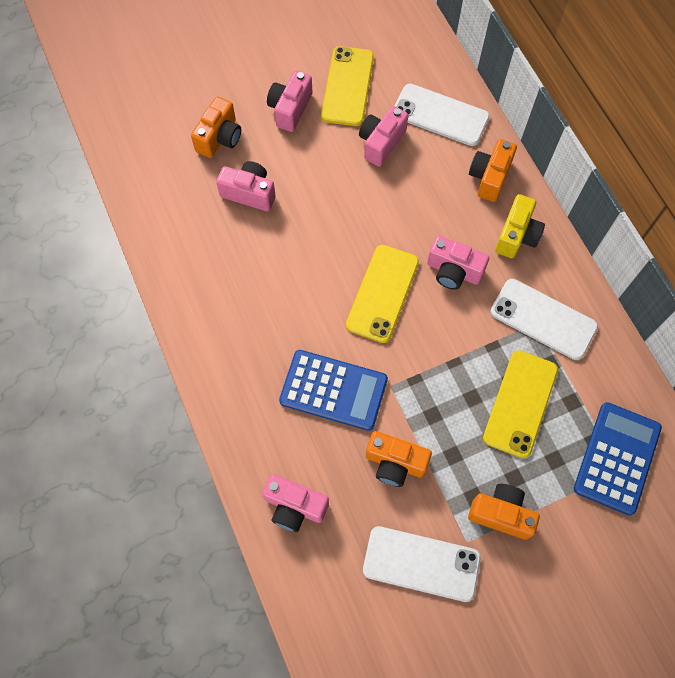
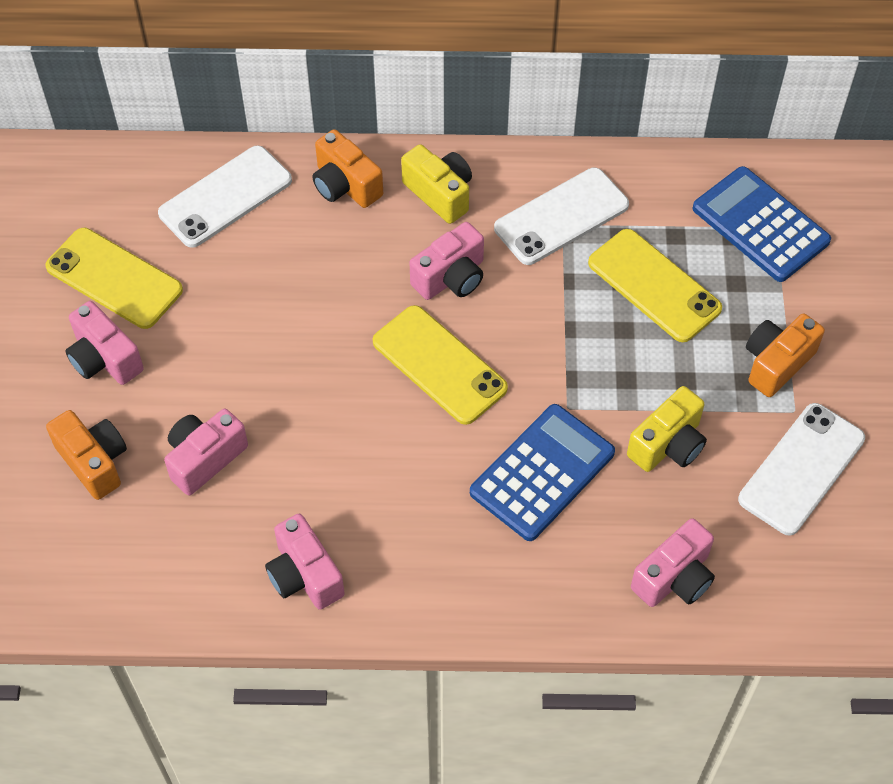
camera: 65 degrees left, 10 degrees down
(381, 143) = (224, 277): pink camera -> pink camera (304, 575)
(395, 463) = (668, 444): orange camera -> yellow camera

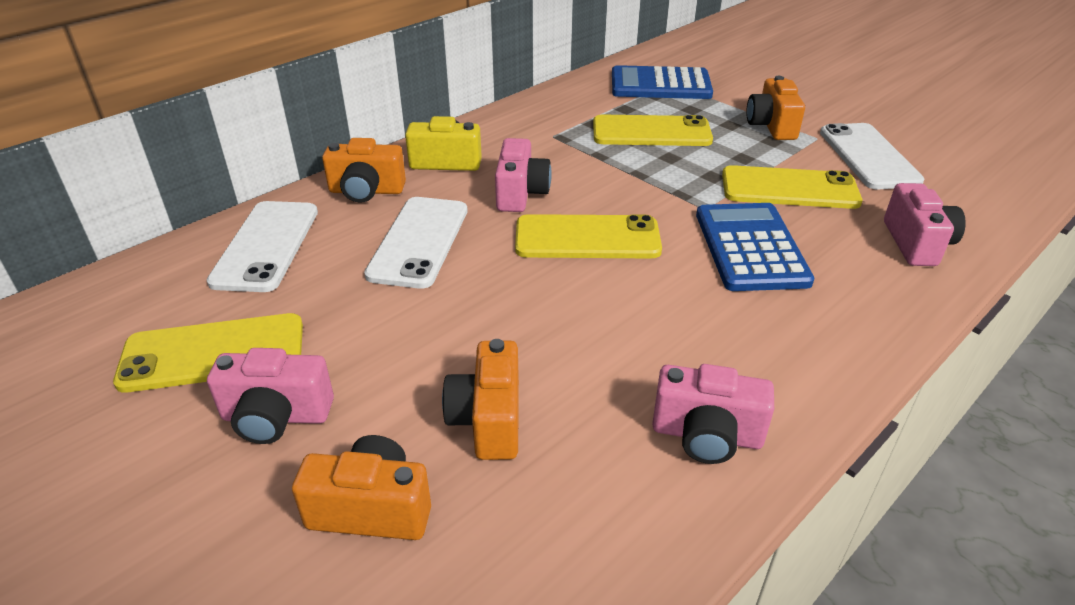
camera: 45 degrees left, 20 degrees down
(205, 459) = (488, 420): pink camera -> orange camera
(561, 217) = (545, 133): white phone -> white phone (419, 242)
(668, 444) = (789, 189): yellow camera -> yellow phone

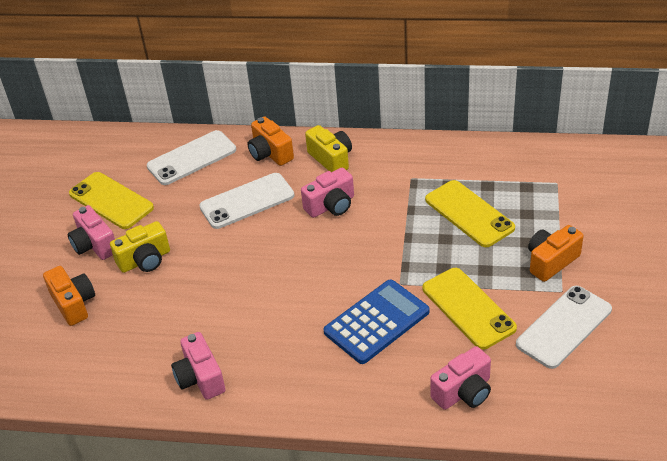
camera: 55 degrees right, 5 degrees up
(392, 378) = (145, 260): none -> yellow camera
(488, 420) = (147, 305): orange camera -> none
(587, 238) = (315, 255): yellow phone -> none
(660, 85) = (546, 181): blue calculator -> none

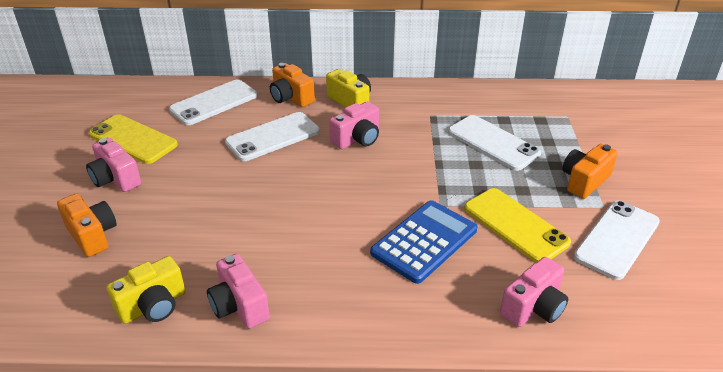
camera: 10 degrees left, 5 degrees down
(145, 260) = (170, 191): yellow camera -> yellow camera (153, 306)
(469, 214) = (493, 143): yellow phone -> white phone

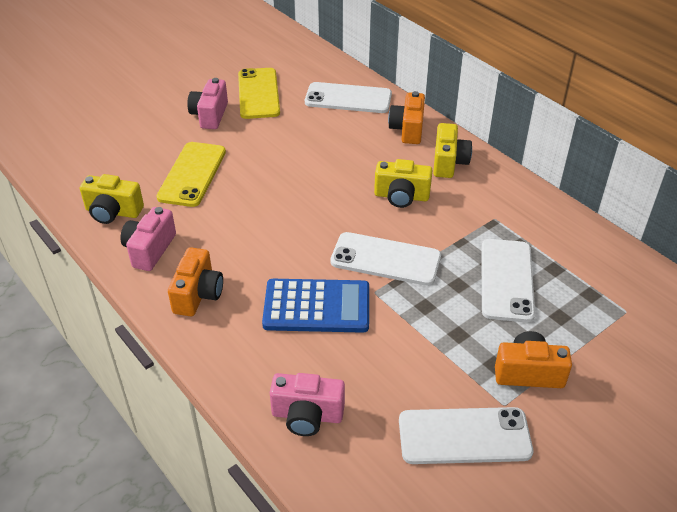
camera: 50 degrees right, 5 degrees up
(92, 235) = (147, 144): orange camera -> orange camera (198, 294)
(273, 137) = (345, 152): white phone -> white phone (385, 259)
(357, 139) = (401, 196): pink camera -> yellow camera
(515, 225) = (402, 353): yellow phone -> yellow phone (192, 174)

